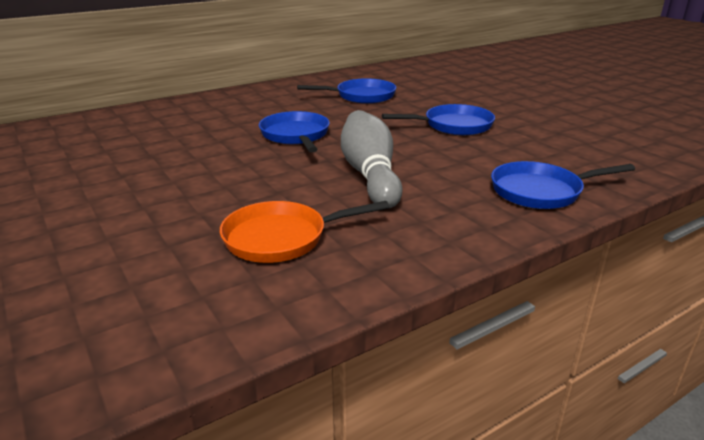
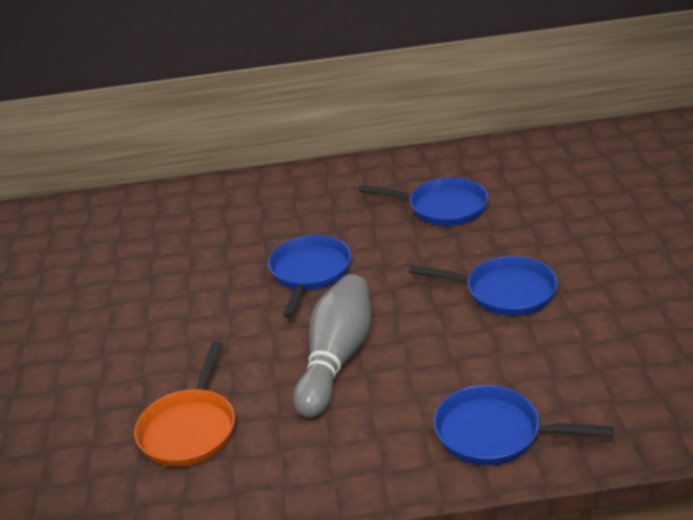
camera: 30 degrees right, 5 degrees up
(282, 238) = (190, 429): orange pan -> orange pan turned 90 degrees counterclockwise

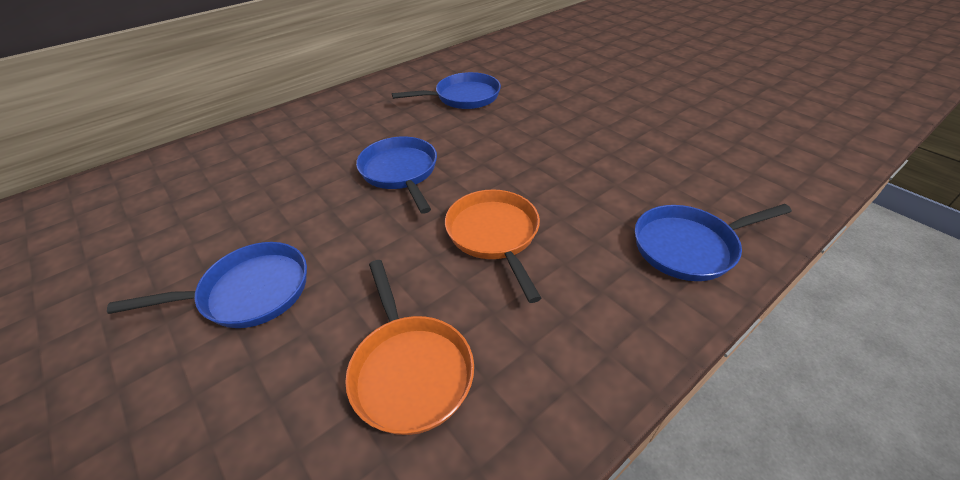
camera: 35 degrees left, 10 degrees up
(336, 359) = (494, 235): grey bowling pin -> orange pan
(504, 292) = (571, 139): blue pan -> blue pan (249, 292)

